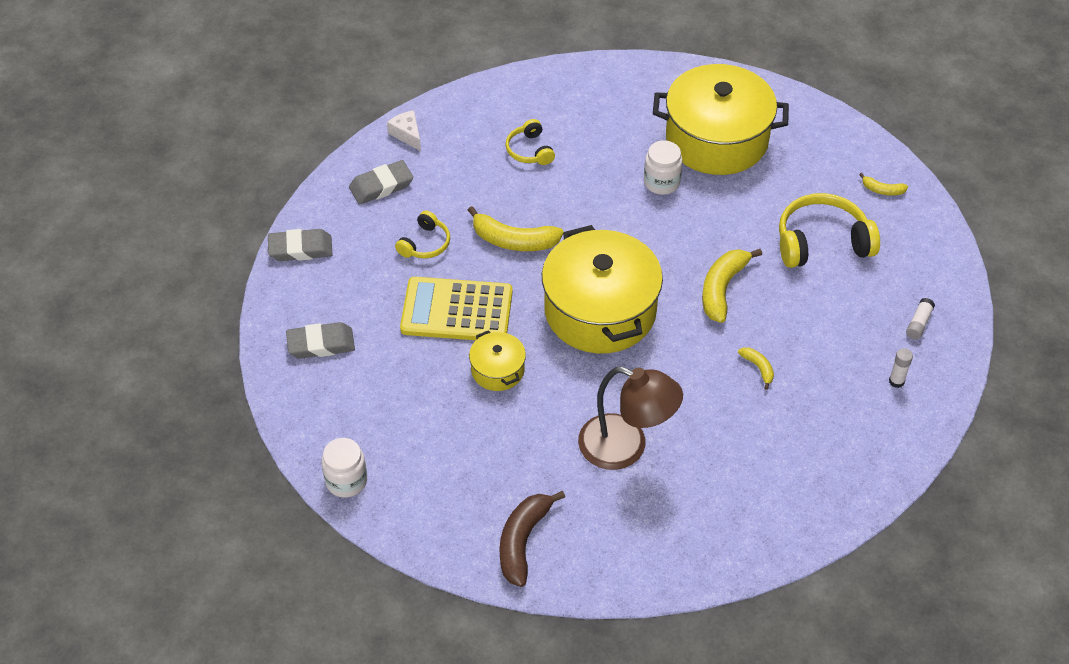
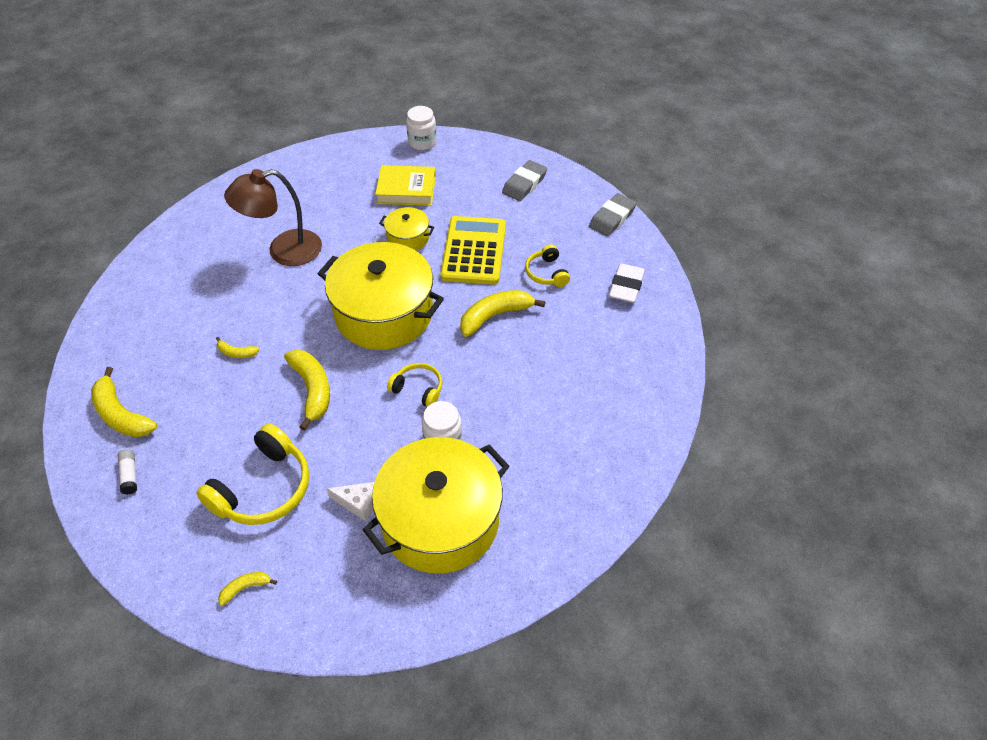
camera: 135 degrees right, 0 degrees up
(381, 186) = (626, 286): grey eraser -> white eraser
(407, 134) = (665, 333): white cheese -> white cheese (358, 503)
(435, 429) = (406, 190): none -> yellow book
(457, 310) = (474, 251): yellow calculator -> yellow calculator turned 45 degrees counterclockwise
(523, 541) = (297, 176): brown banana -> none
(529, 150) = (569, 388): yellow headphones -> yellow headphones (418, 389)
(896, 381) = (121, 414): white glue stick -> yellow banana

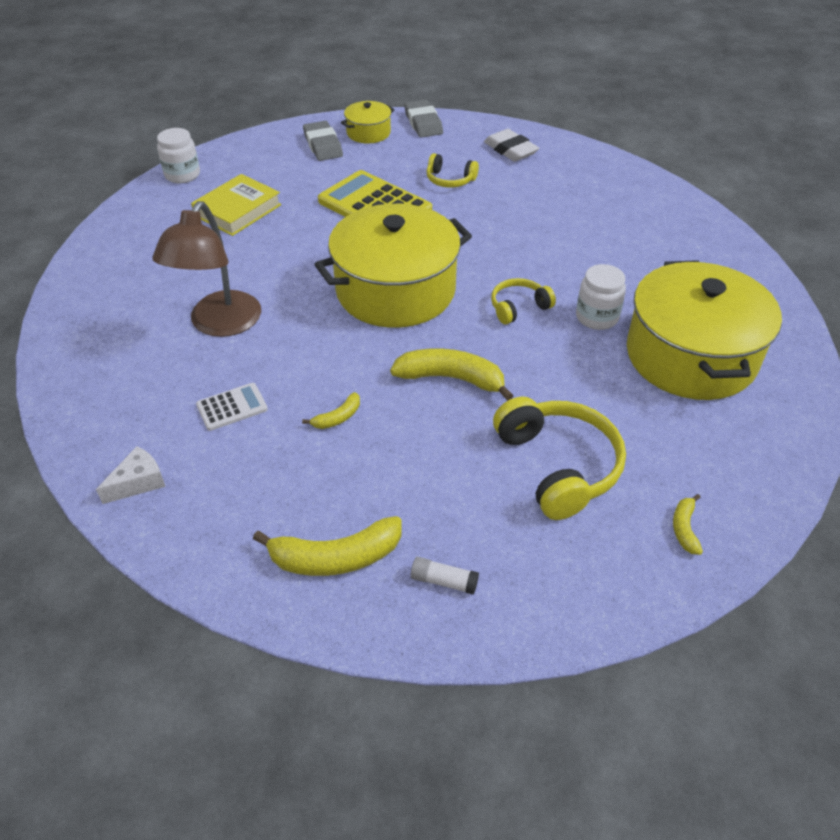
camera: 55 degrees left, 5 degrees down
(214, 300) = (232, 407): none -> white calculator
(358, 503) = (631, 402): white cheese -> white cheese (138, 482)
(408, 238) = (308, 236): yellow pot -> yellow pot (368, 133)
(495, 316) = (472, 227): yellow banana -> none

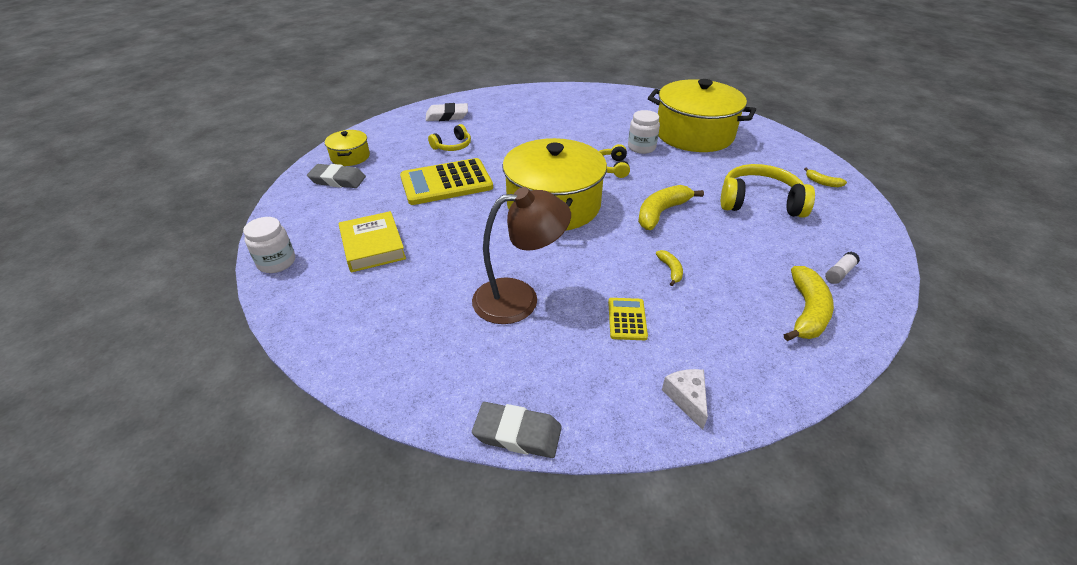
camera: 60 degrees left, 5 degrees down
(219, 324) = (519, 298): brown lamp -> brown lamp turned 60 degrees counterclockwise
(232, 407) = (627, 319): white calculator -> yellow calculator
(423, 123) = (370, 133): grey eraser -> grey eraser (517, 433)

